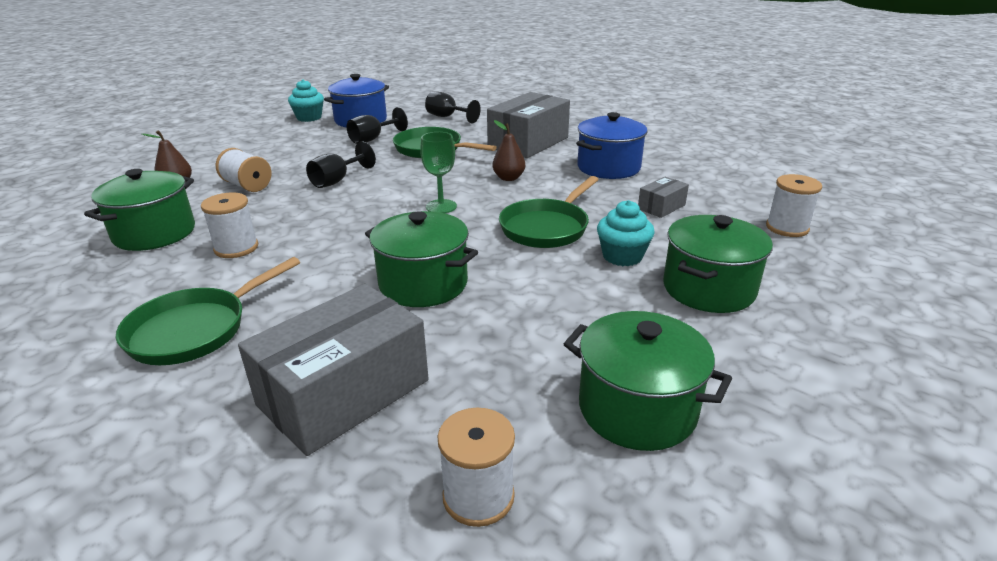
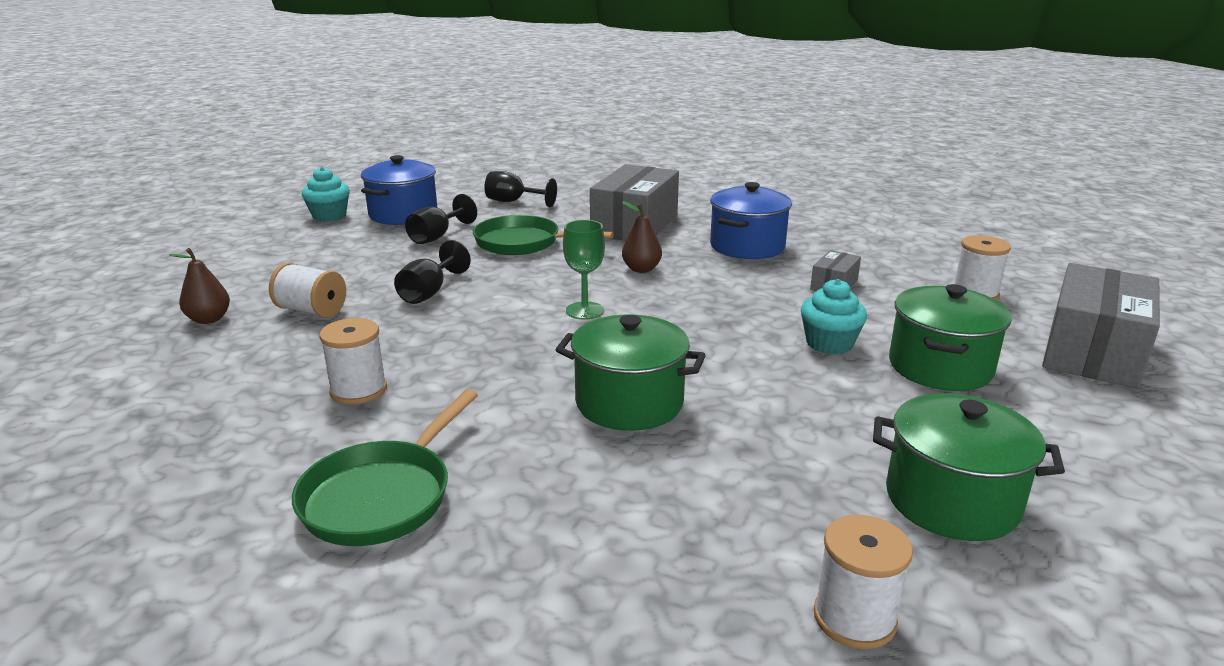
camera: 15 degrees left, 5 degrees down
(154, 233) = (228, 385): green pot -> none
(344, 392) = (626, 537): grey box -> grey box (1092, 351)
(546, 227) = (725, 321): green pan -> none

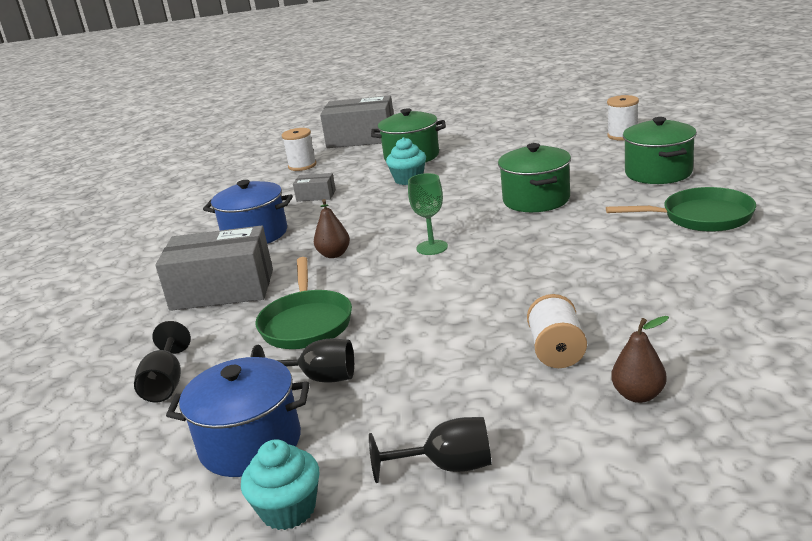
camera: 110 degrees left, 0 degrees up
(358, 390) = (632, 268): white spool -> none
(429, 293) = (462, 316): black goblet -> black goblet (448, 466)
(952, 500) = (531, 137): green pot -> green pot (658, 173)

